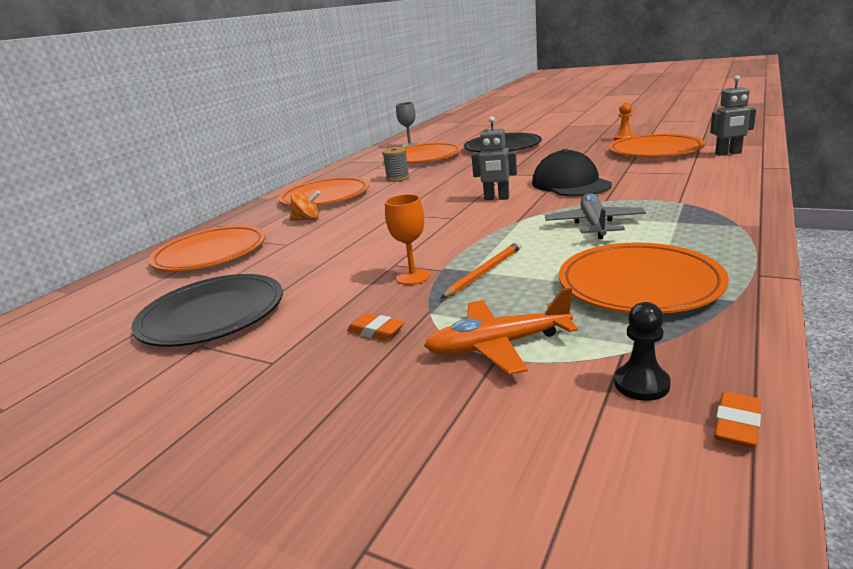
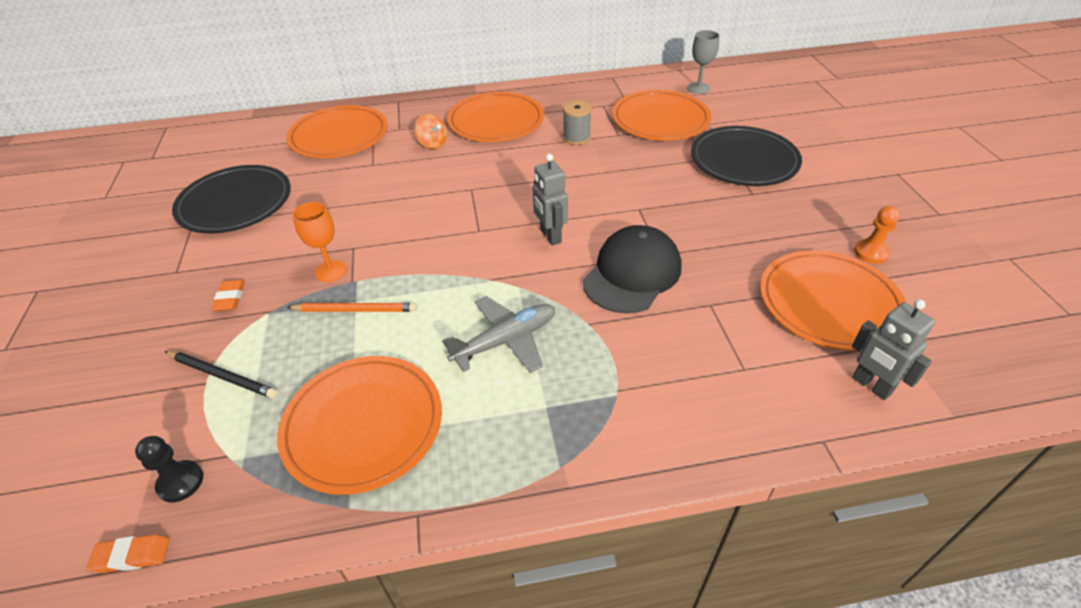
camera: 50 degrees right, 20 degrees up
(498, 345) = (223, 376): orange plane -> black pencil

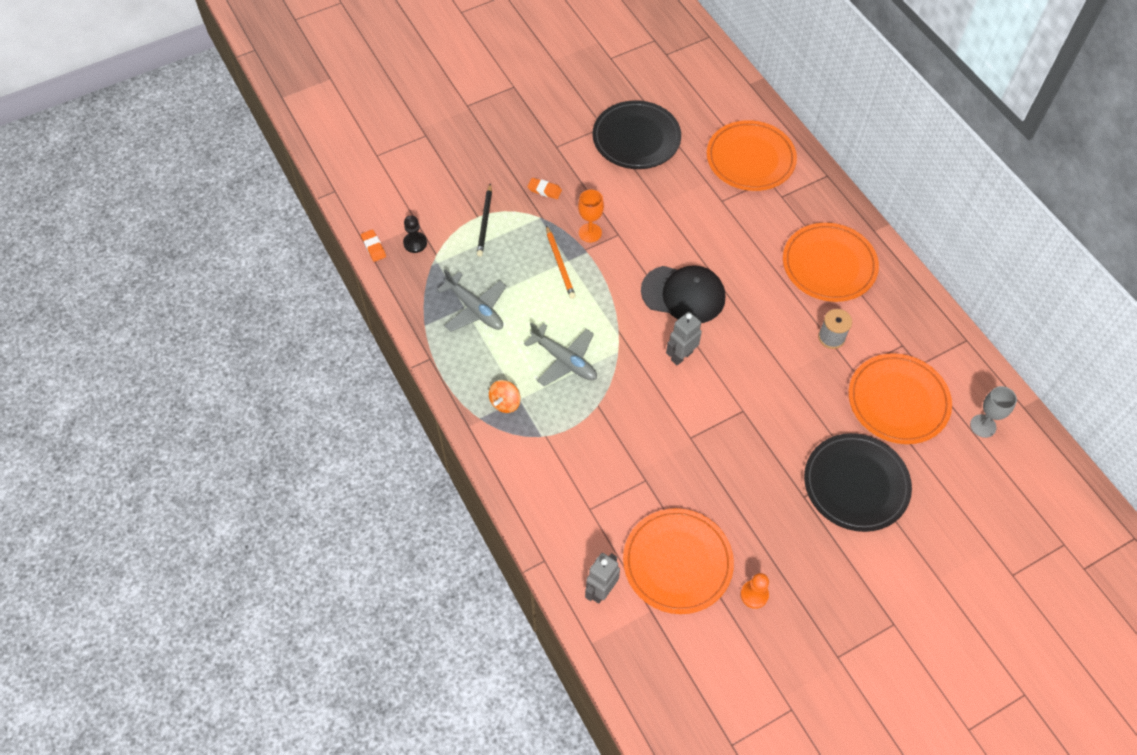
camera: 70 degrees right, 15 degrees up
(230, 298) = (544, 190): orange eraser -> orange eraser turned 45 degrees clockwise
(363, 425) = (475, 309): orange plate -> grey plane
(432, 144) = (770, 230): orange spinning top -> orange spinning top (505, 403)
(632, 274) = (659, 422): black cap -> black cap (683, 294)

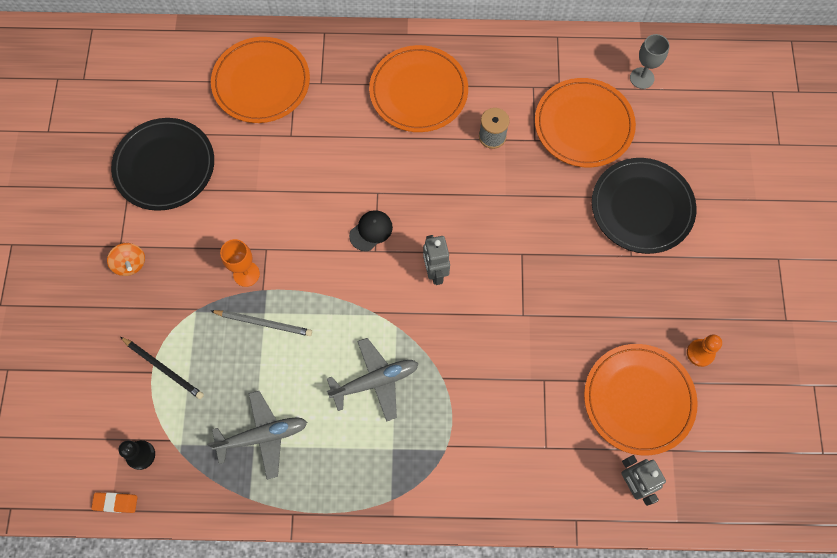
camera: 60 degrees left, 10 degrees up
(505, 403) = (389, 465): orange spinning top -> orange spinning top (130, 264)
(544, 190) = (165, 288): orange eraser -> none
(560, 264) = (263, 323): orange pencil -> grey pencil
(683, 294) = (371, 231): black cap -> black cap, size x0.51

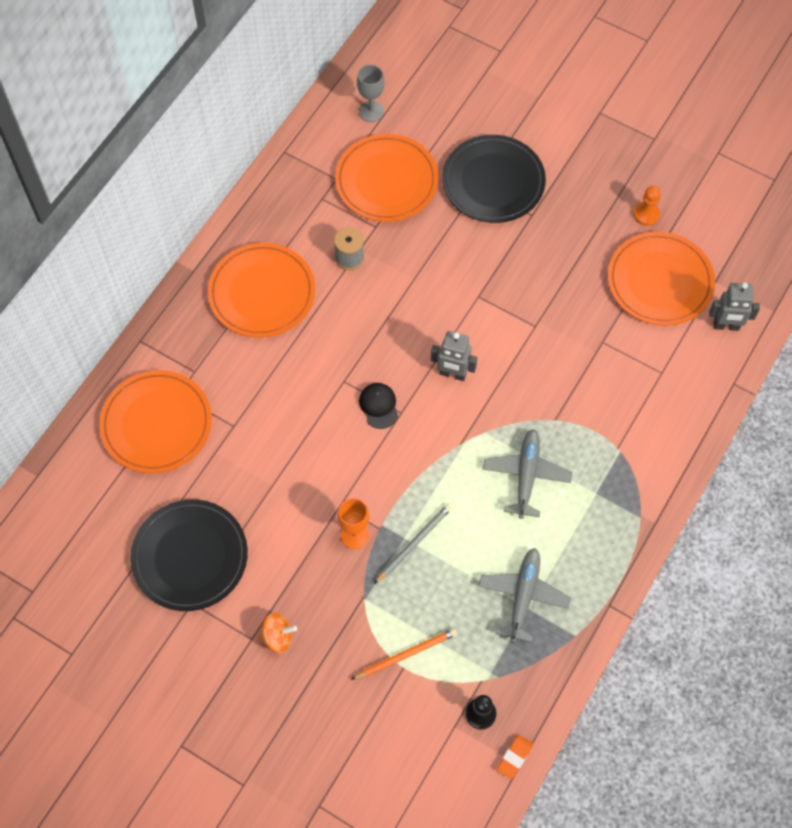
camera: 60 degrees left, 5 degrees down
(163, 368) = (406, 654): black pencil -> orange pencil

